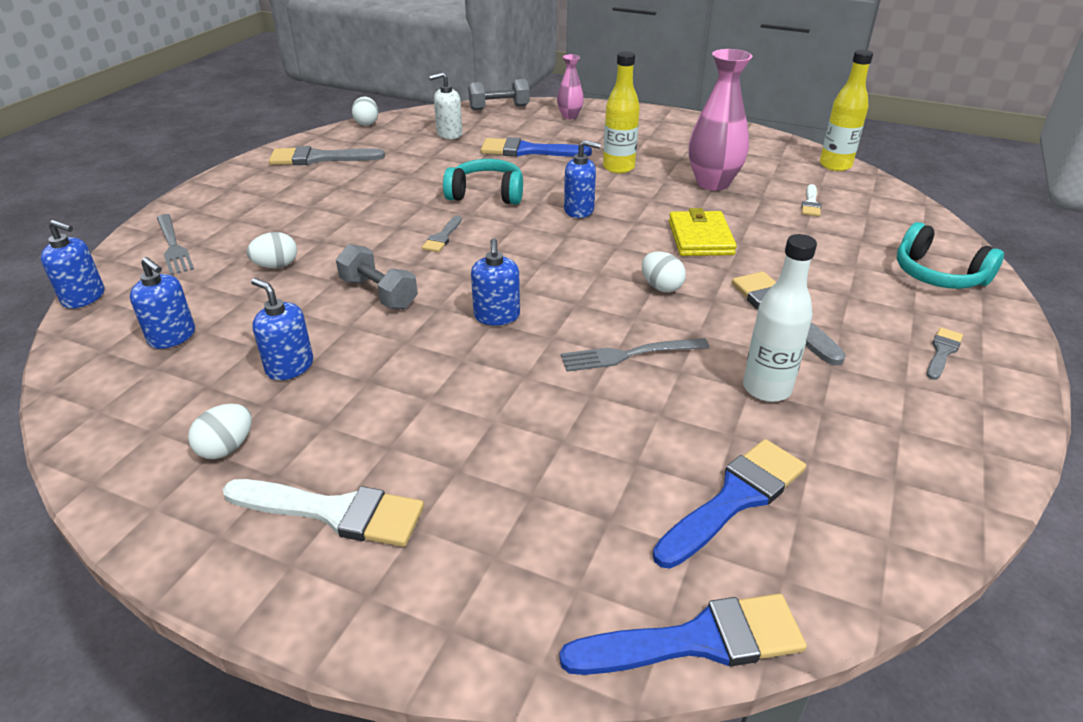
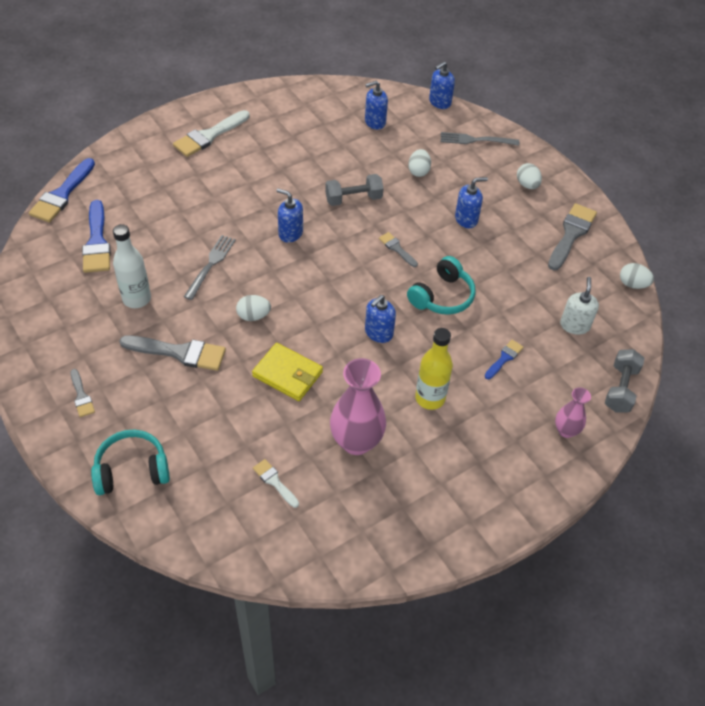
camera: 120 degrees right, 15 degrees up
(227, 448) = (274, 120): white egg -> white egg (527, 185)
(289, 367) = (314, 150): blue soap dispenser -> blue soap dispenser (466, 219)
(528, 151) = (504, 358): blue brush -> blue brush, size x0.53
(835, 165) = (316, 563): yellow bottle -> none

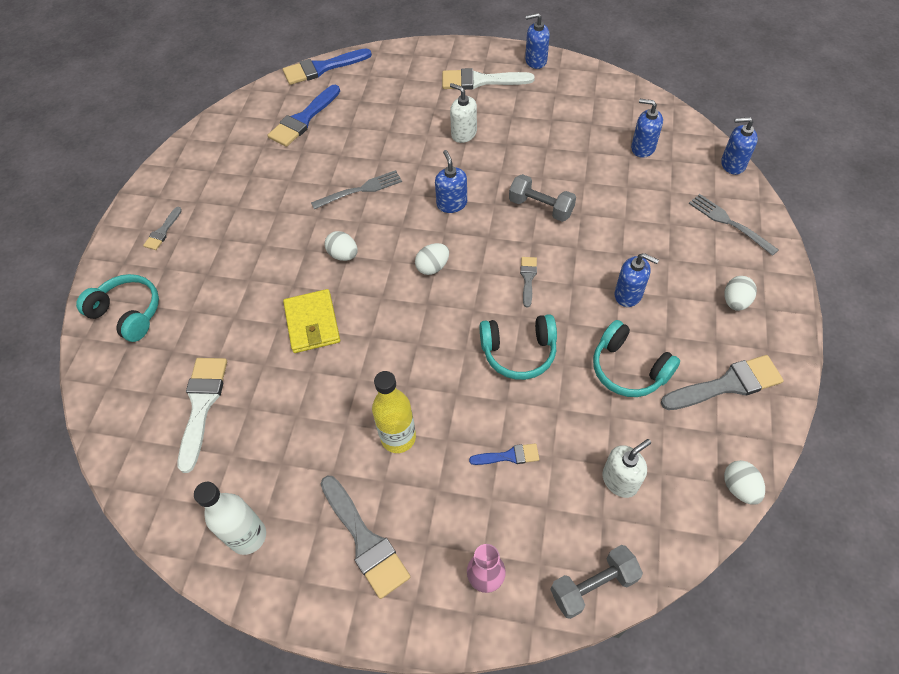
camera: 50 degrees right, 5 degrees up
(136, 299) = (279, 182): white bottle -> white bottle (248, 536)
(179, 352) = (259, 246): grey brush -> grey brush (365, 540)
(241, 180) = (463, 134): none -> white soap dispenser
(274, 482) = (202, 405): white brush -> white brush, size x1.87
(356, 442) = (296, 425): pink vase -> none
(378, 333) = (423, 343): blue soap dispenser -> blue soap dispenser (535, 61)
(418, 171) = (633, 219): white egg -> white egg (432, 267)
(513, 262) = (628, 369): none -> turquoise headphones

